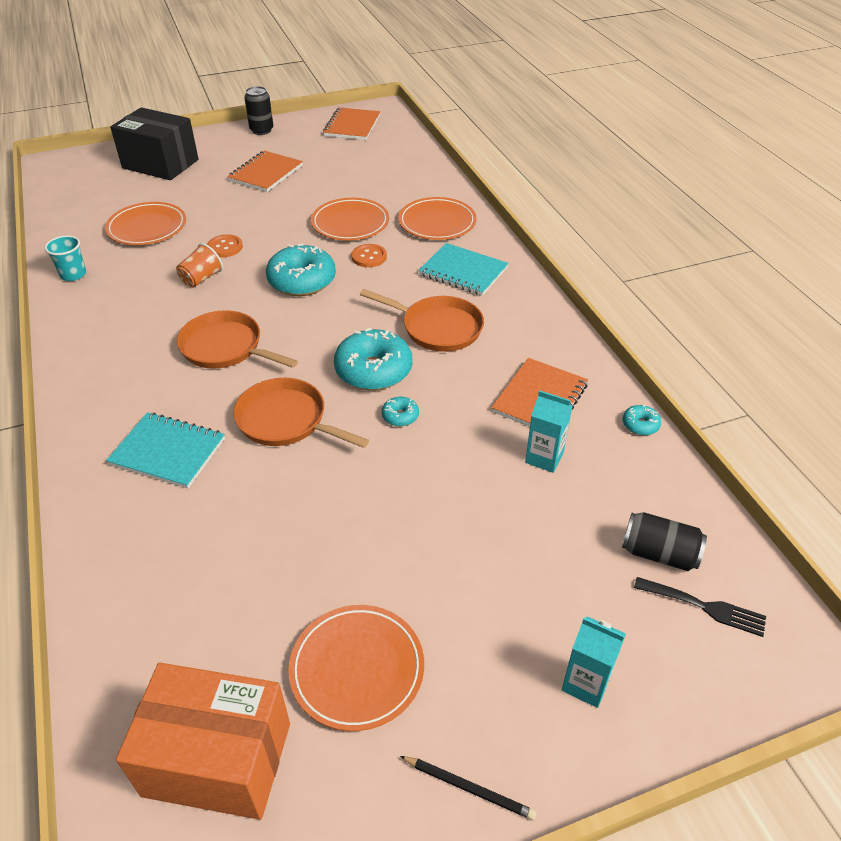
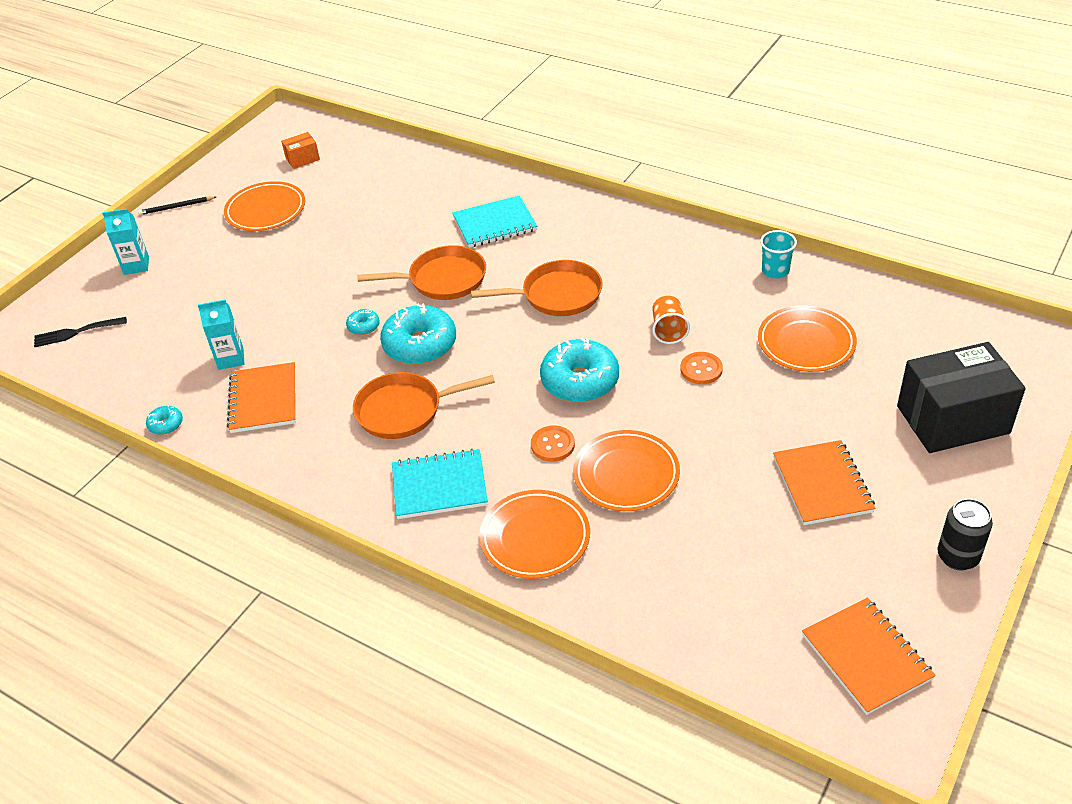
camera: 145 degrees right, 0 degrees up
(217, 759) = (302, 159): orange box -> orange box, size x0.44
(659, 553) = (116, 345): black can -> none

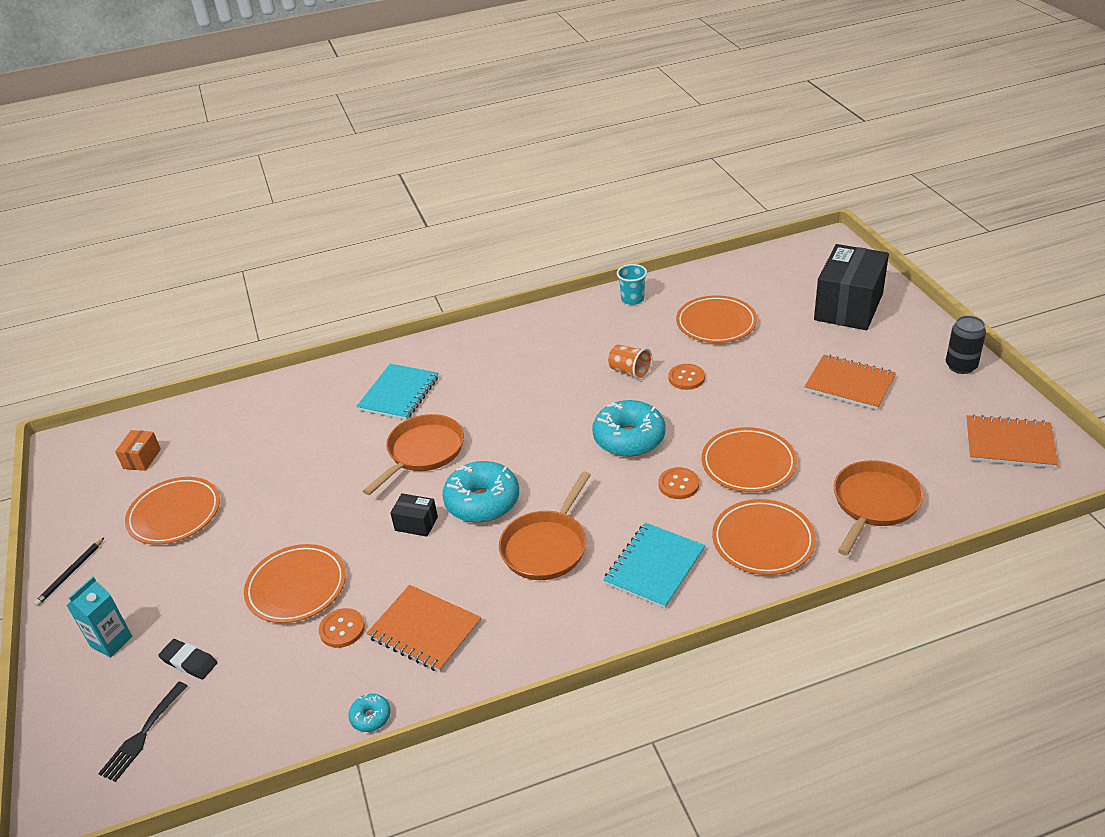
camera: 50 degrees left, 5 degrees down
(147, 310) = (189, 662): none -> black eraser
(231, 359) = (342, 629): turquoise carton -> orange button
(250, 311) = (296, 587): none -> orange plate
(363, 326) = (416, 524): turquoise donut -> black box
(557, 295) = (523, 403): orange pan -> orange pan (874, 503)

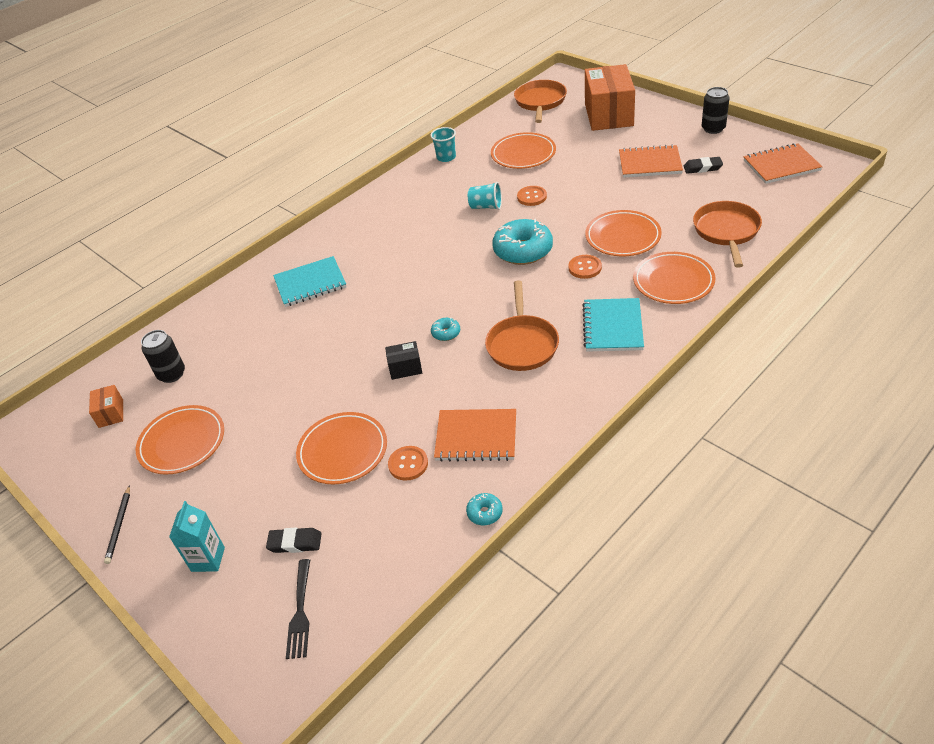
camera: 25 degrees left, 5 degrees up
(216, 440) = (172, 374): none -> black can
(399, 394) = (310, 283): turquoise notebook -> turquoise notebook turned 75 degrees clockwise
(423, 452) = (367, 317): orange pan -> orange pan (540, 102)
(482, 501) = (446, 333): turquoise donut -> turquoise donut, size x0.45
(630, 372) = (486, 207): orange cup -> turquoise cup
(848, 307) = (608, 115): black box -> orange box
(908, 412) = (702, 168): none -> black eraser

